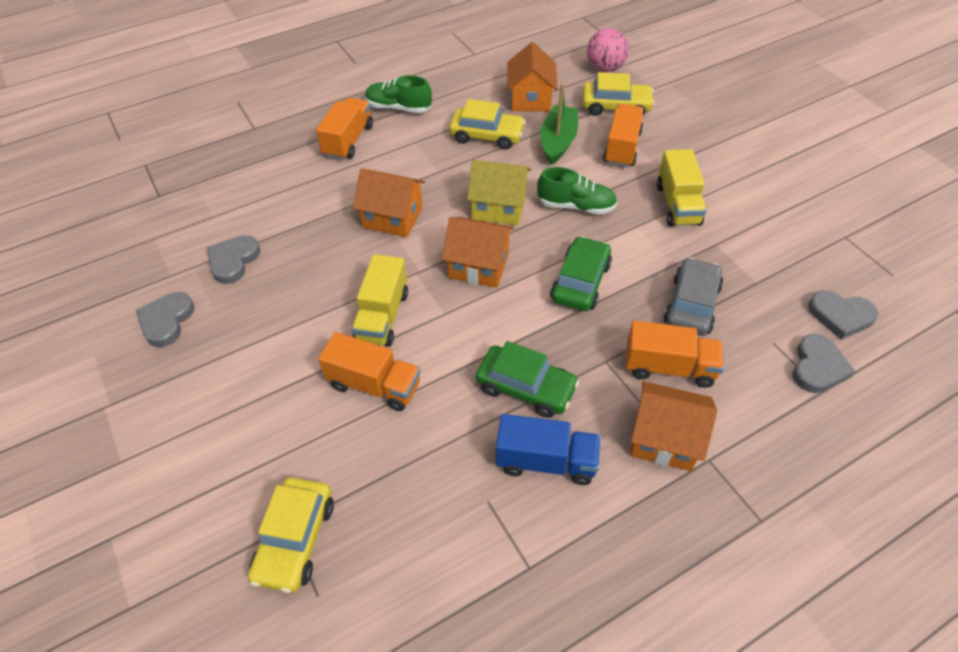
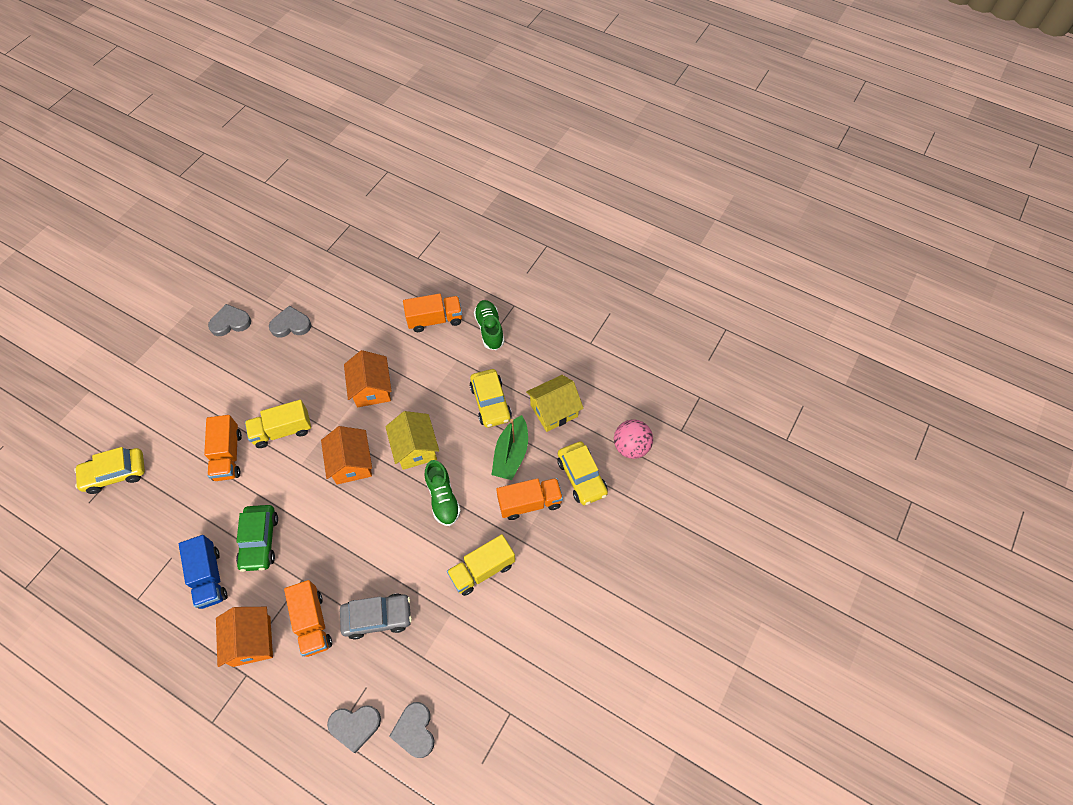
camera: 60 degrees right, 10 degrees up
(530, 99) = (554, 411): orange house -> yellow house
(558, 142) = (511, 454): green boat -> green boat turned 120 degrees clockwise
(580, 282) = (366, 534): green car -> none

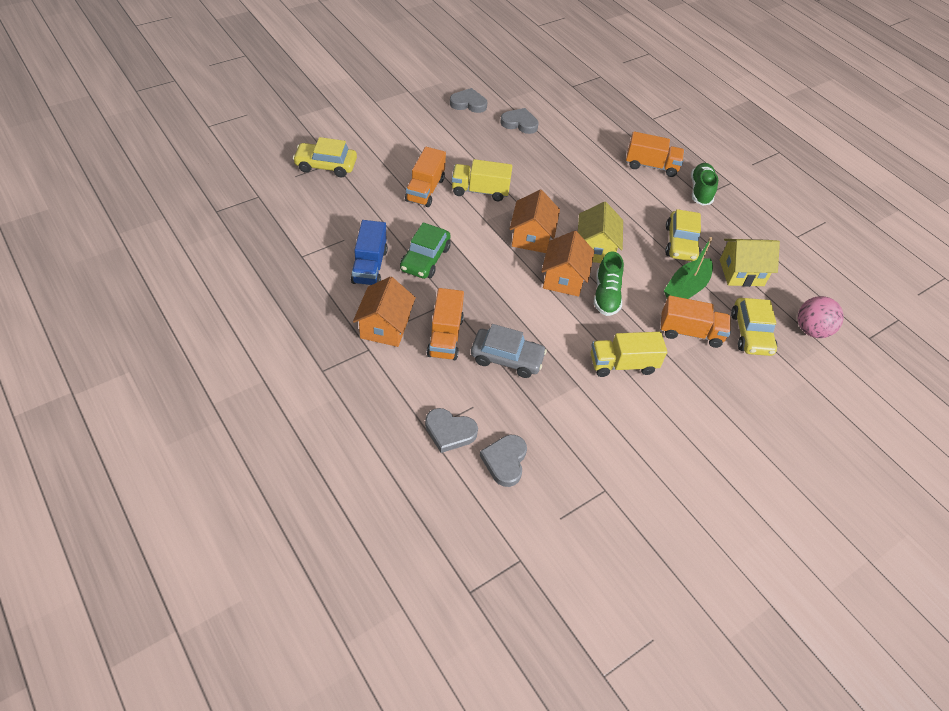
camera: 20 degrees right, 10 degrees down
(372, 389) = (572, 192): orange house -> orange house (563, 278)

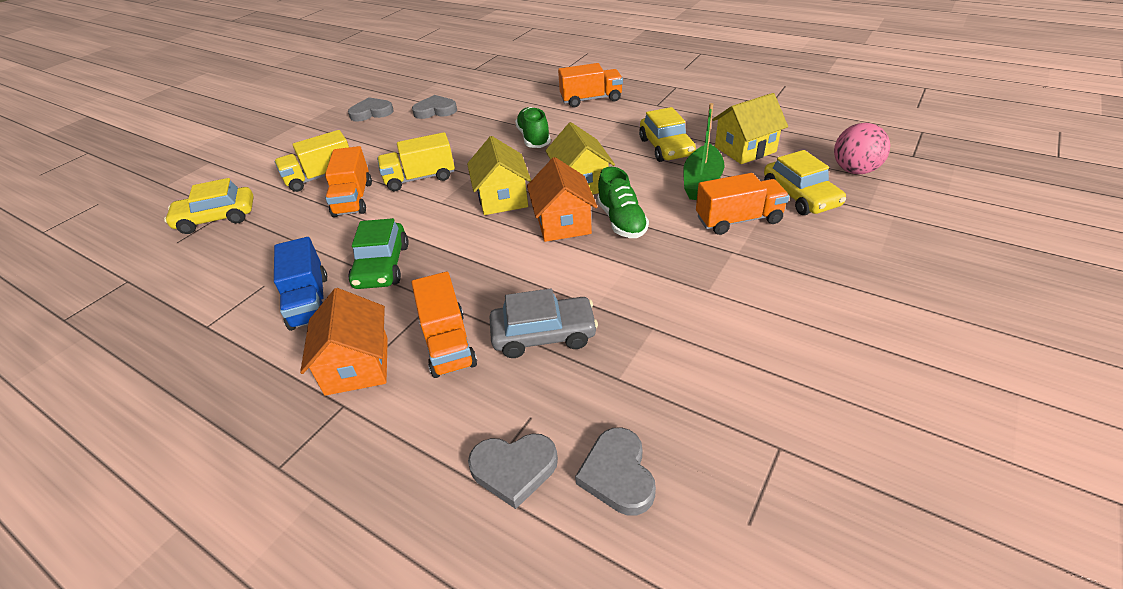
camera: 15 degrees left, 10 degrees down
(531, 237) = (502, 198): orange house -> yellow house
(622, 364) = (689, 282): yellow truck -> yellow truck (321, 177)
(700, 191) = (653, 102): green shoe -> green shoe (534, 138)

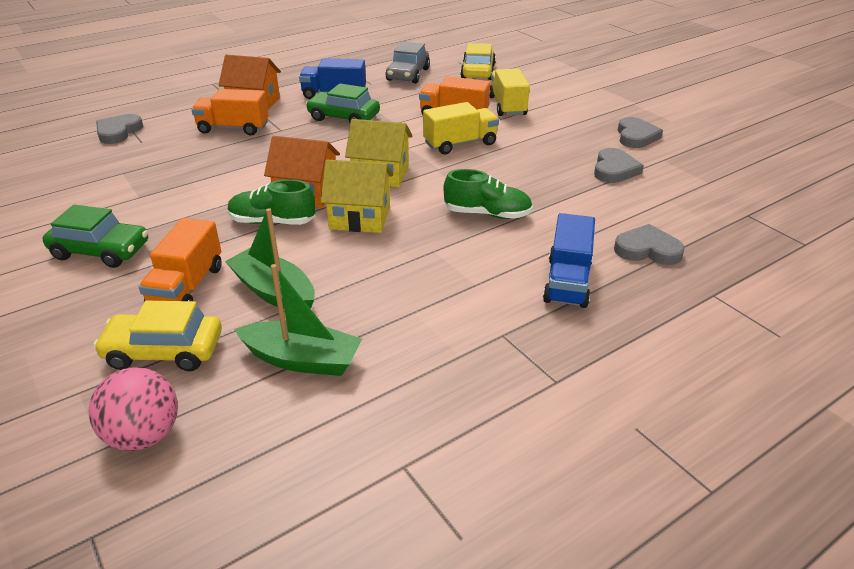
camera: 110 degrees right, 5 degrees down
(420, 178) = (460, 144): yellow truck -> yellow truck turned 60 degrees clockwise
(544, 335) = (193, 158): grey car -> grey car (408, 74)
(591, 99) = (567, 281): orange truck -> blue truck
(618, 474) = (68, 156): grey heart -> grey heart (647, 249)
(666, 147) = (374, 296): yellow car -> none
(745, 149) = (302, 360): yellow house -> green boat
(751, 293) = (101, 251): none -> green car

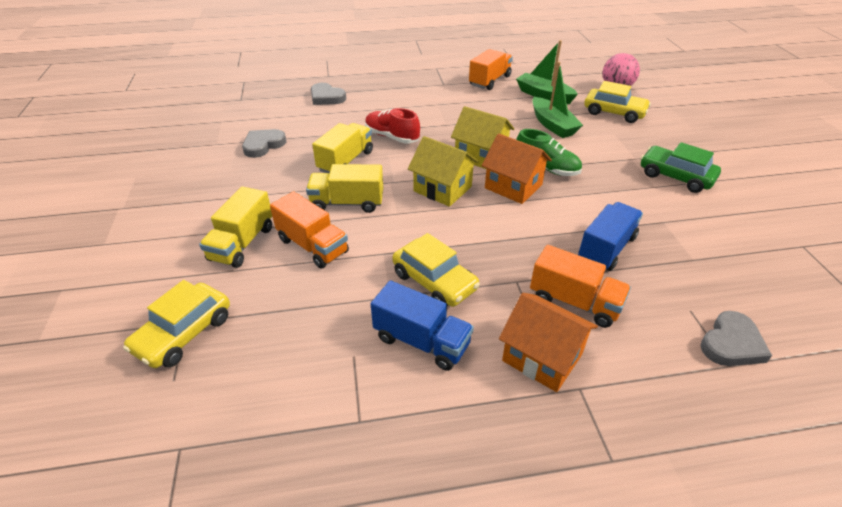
camera: 155 degrees left, 5 degrees up
(187, 287) = (606, 139): orange truck -> orange truck (490, 81)
(343, 117) = (434, 281): green car -> yellow car
(408, 74) = (283, 363): grey car -> none
(487, 214) = (392, 137): green shoe -> red shoe
(506, 175) = (345, 161): none -> yellow truck
(567, 281) = (389, 94): blue truck -> blue truck (606, 249)
(636, 136) = (195, 169): grey heart -> none

